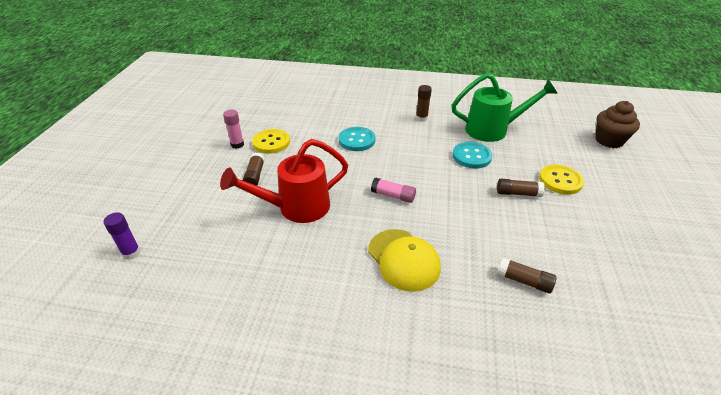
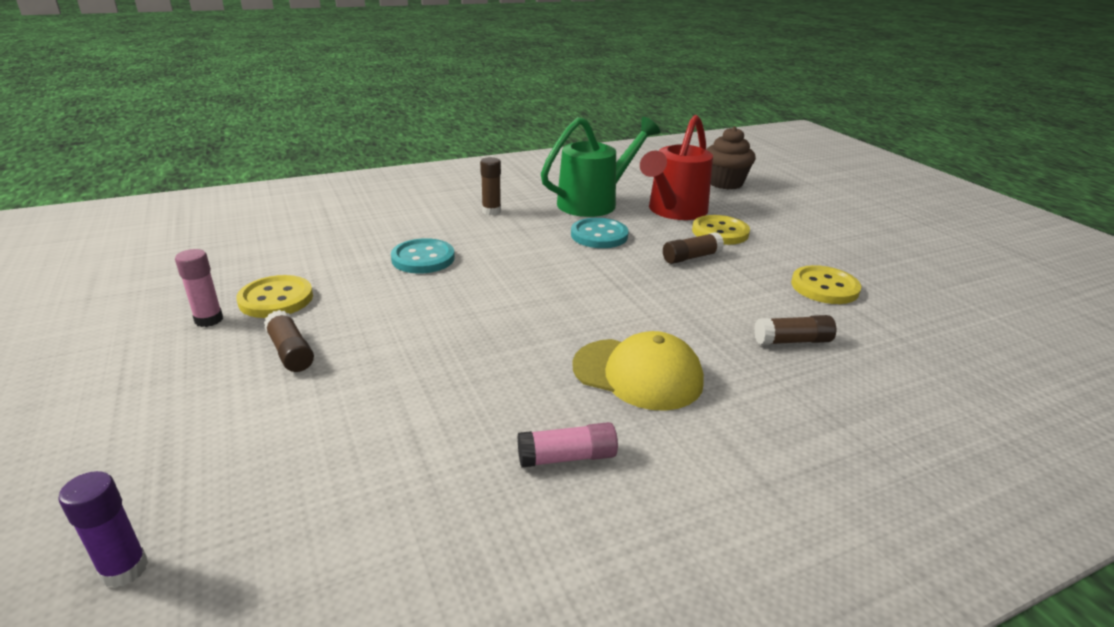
camera: 35 degrees left, 10 degrees down
(297, 208) = (413, 370): red watering can -> red watering can (674, 211)
(393, 195) = (545, 307): pink glue stick -> pink glue stick (567, 457)
(595, 252) = (824, 287): none -> yellow button

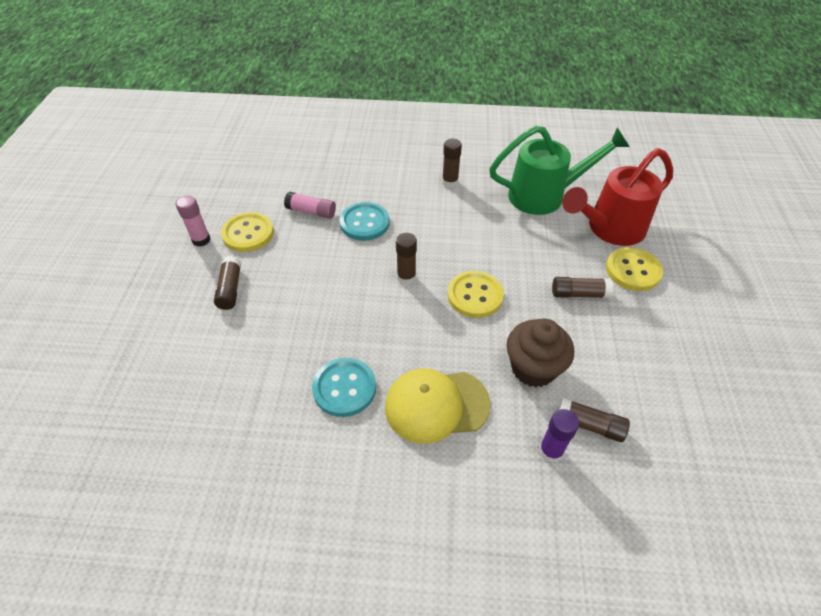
camera: 30 degrees right, 20 degrees up
(124, 569) = (73, 423): purple glue stick -> purple glue stick (550, 451)
(510, 287) = (406, 277): none -> brown glue stick
(567, 457) = (335, 458): pink glue stick -> pink glue stick (311, 211)
(599, 235) = (518, 239): turquoise button -> turquoise button (344, 388)
(637, 374) = (436, 405): yellow cap -> yellow cap turned 120 degrees clockwise
(725, 183) = (694, 203): brown cupcake -> brown cupcake (533, 368)
(824, 287) = (676, 376): yellow button -> yellow button (475, 295)

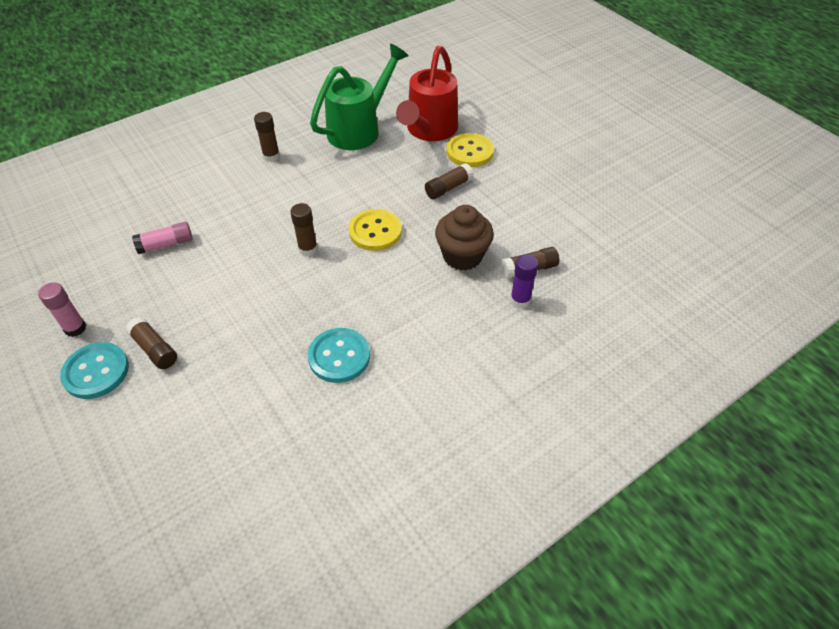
camera: 40 degrees left, 0 degrees up
(248, 233) = (121, 296): yellow button -> none
(364, 223) = (228, 227): turquoise button -> turquoise button (96, 372)
(436, 405) = (419, 322): yellow cap -> none

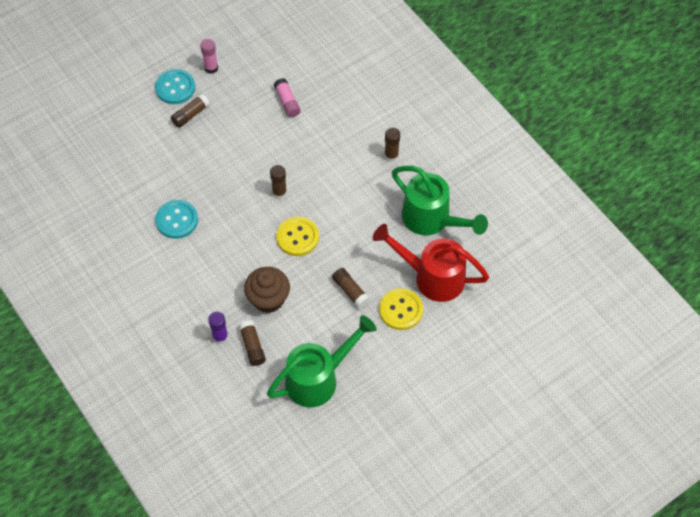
camera: 90 degrees right, 10 degrees up
(561, 212) = (318, 379): none -> green watering can

